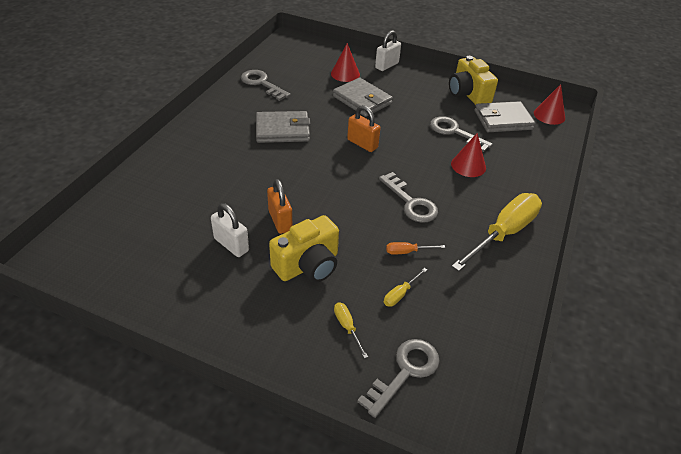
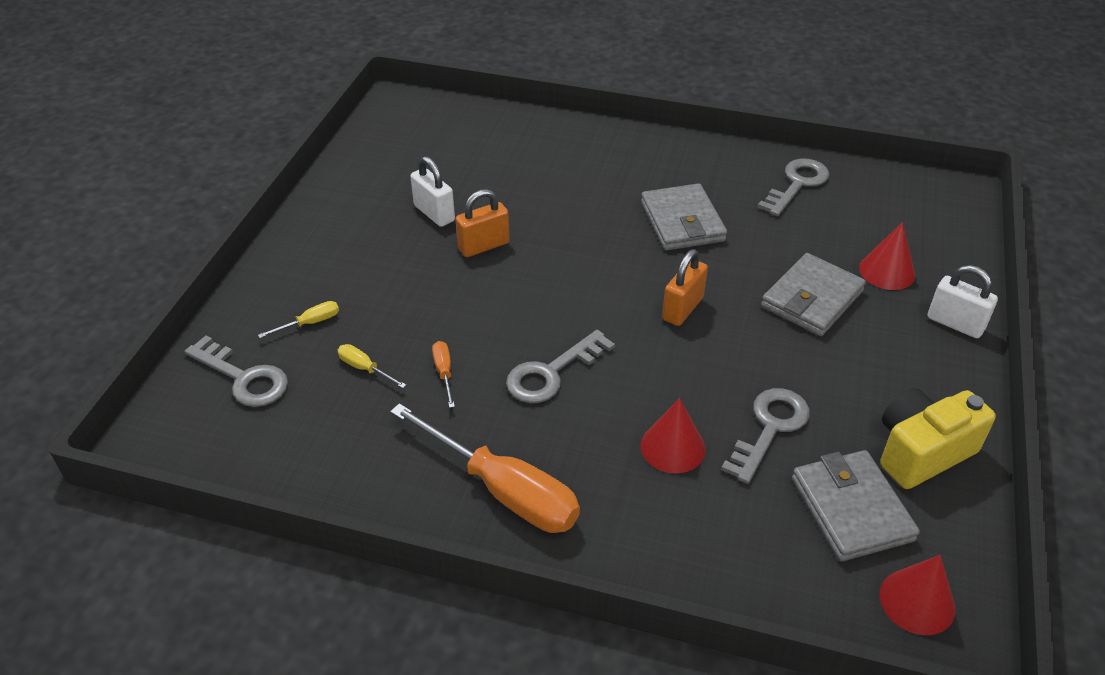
camera: 85 degrees right, 0 degrees up
(231, 245) = (434, 213): white padlock -> white padlock turned 75 degrees counterclockwise
(308, 265) = (407, 280): yellow camera -> none
(503, 233) = (503, 490): yellow screwdriver -> orange screwdriver

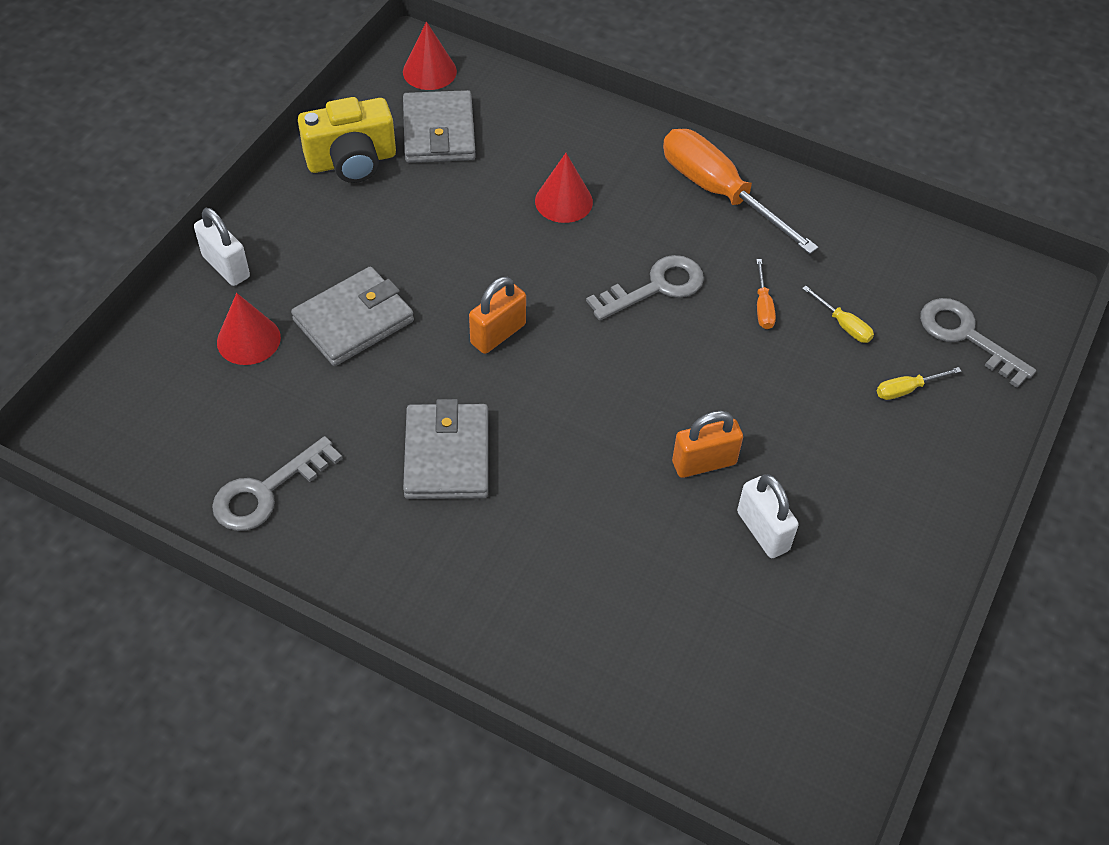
camera: 170 degrees left, 10 degrees up
(769, 428) = (471, 201): grey key -> none

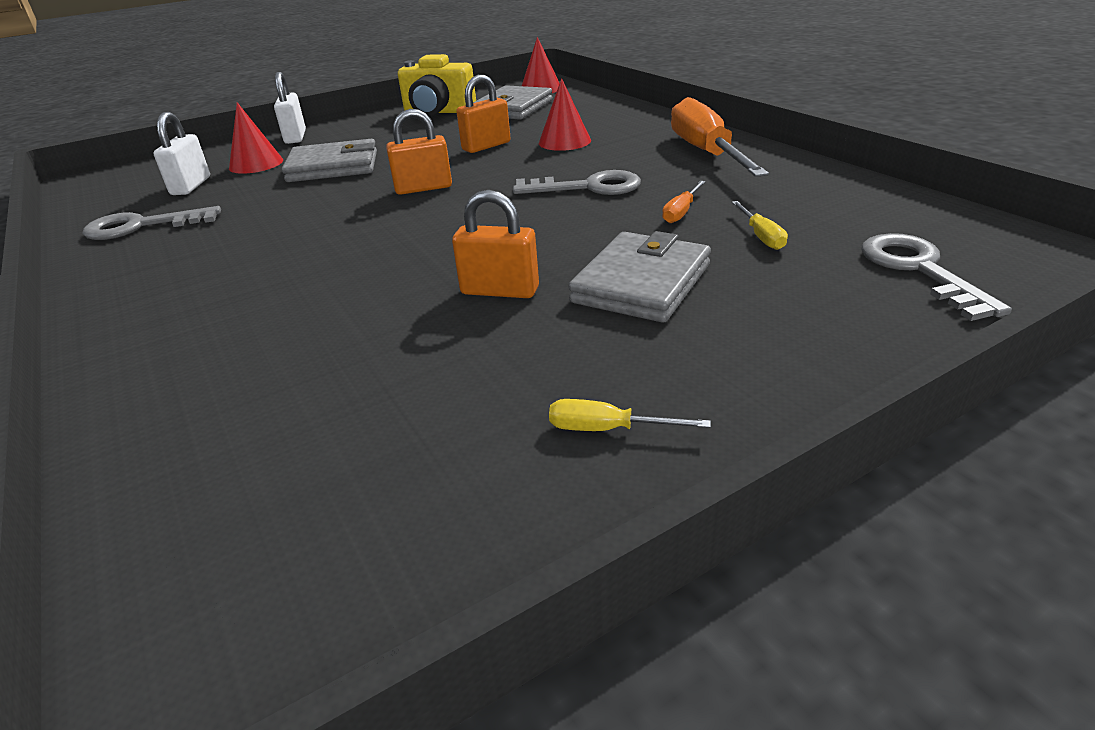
camera: 35 degrees right, 20 degrees down
(447, 455) = (288, 236): grey wallet -> grey wallet (641, 283)
(487, 232) = (486, 146): none -> orange padlock
(763, 531) = (500, 355): white padlock -> white padlock (191, 186)
(907, 389) = (800, 292): yellow screwdriver -> yellow screwdriver (608, 429)

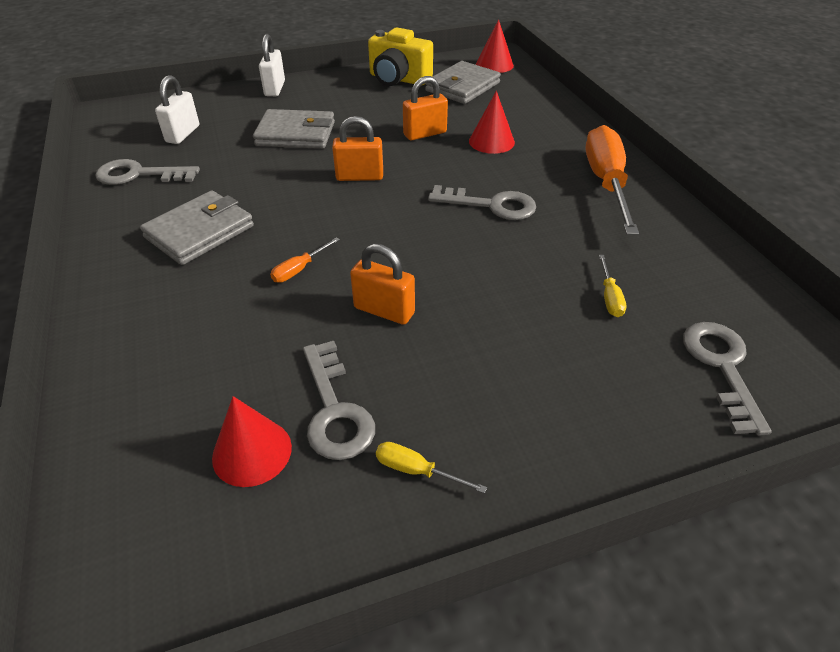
camera: 10 degrees right, 10 degrees up
(256, 164) = (237, 117): red cone -> red cone (252, 452)
(473, 391) = (335, 409): none -> grey key
(641, 283) = (494, 328): grey wallet -> grey wallet (200, 232)
(681, 212) = (556, 253): orange screwdriver -> orange screwdriver (299, 269)

